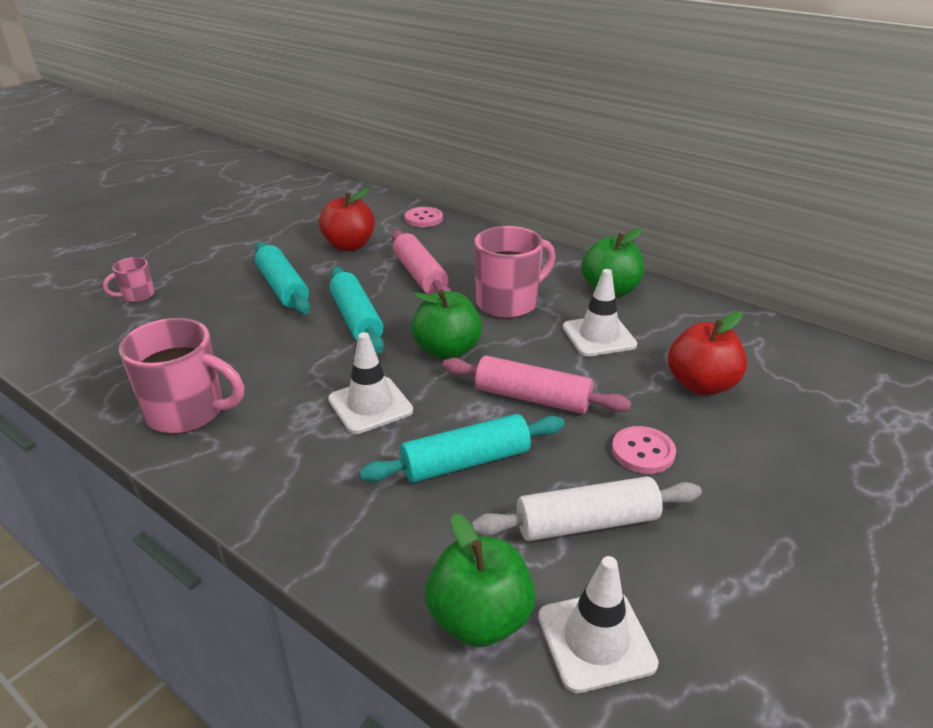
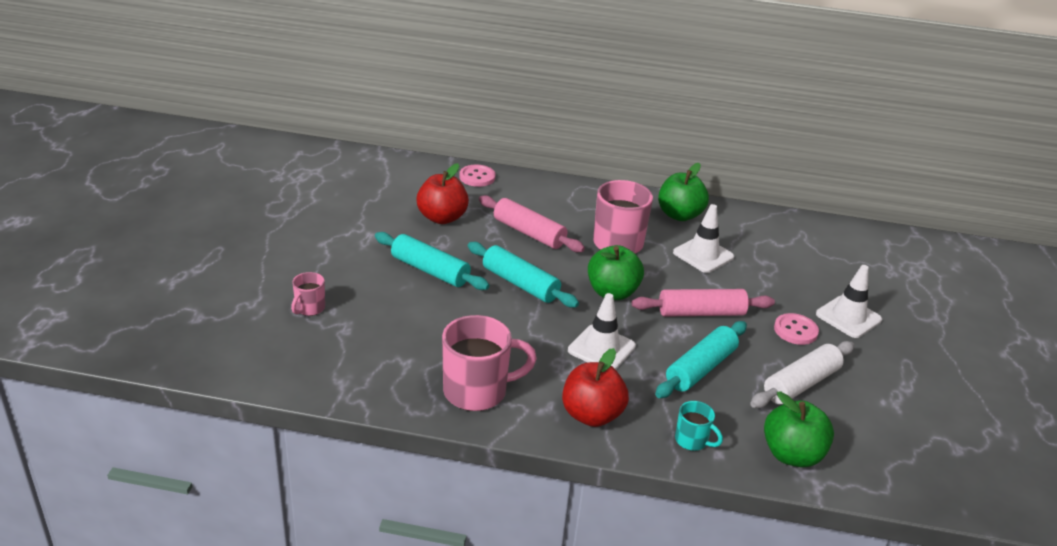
camera: 30 degrees left, 0 degrees up
(362, 549) = (692, 441): none -> turquoise mug
(596, 640) = (856, 444): white traffic cone -> white traffic cone (848, 317)
(701, 385) = (793, 275): red apple -> red apple (591, 415)

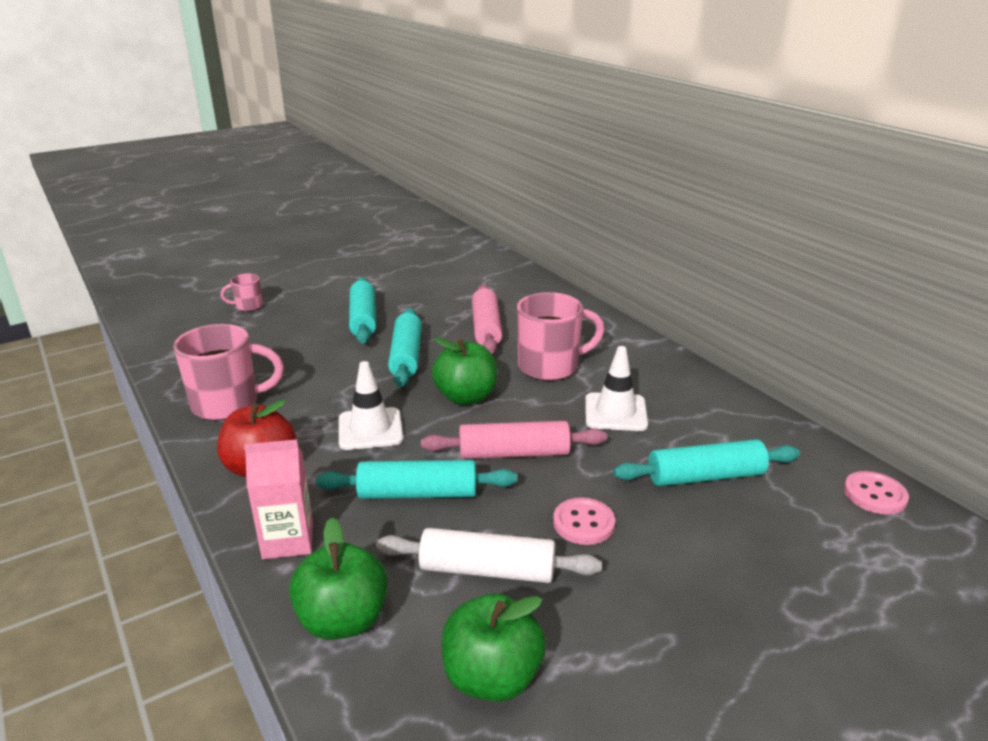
camera: 50 degrees right, 5 degrees down
(442, 218) = (441, 293): red apple -> none
(477, 177) = (523, 279): pink button -> pink button (874, 495)
(477, 391) = (228, 404): pink mug -> pink mug turned 45 degrees counterclockwise
(679, 215) = (657, 373): green apple -> green apple (492, 677)
(692, 441) = (288, 540): turquoise mug -> pink carton
(701, 313) = (513, 453): pink rolling pin -> pink rolling pin turned 45 degrees counterclockwise
(799, 269) = (705, 476): none -> turquoise rolling pin
(848, 317) = (678, 549): white traffic cone -> none

